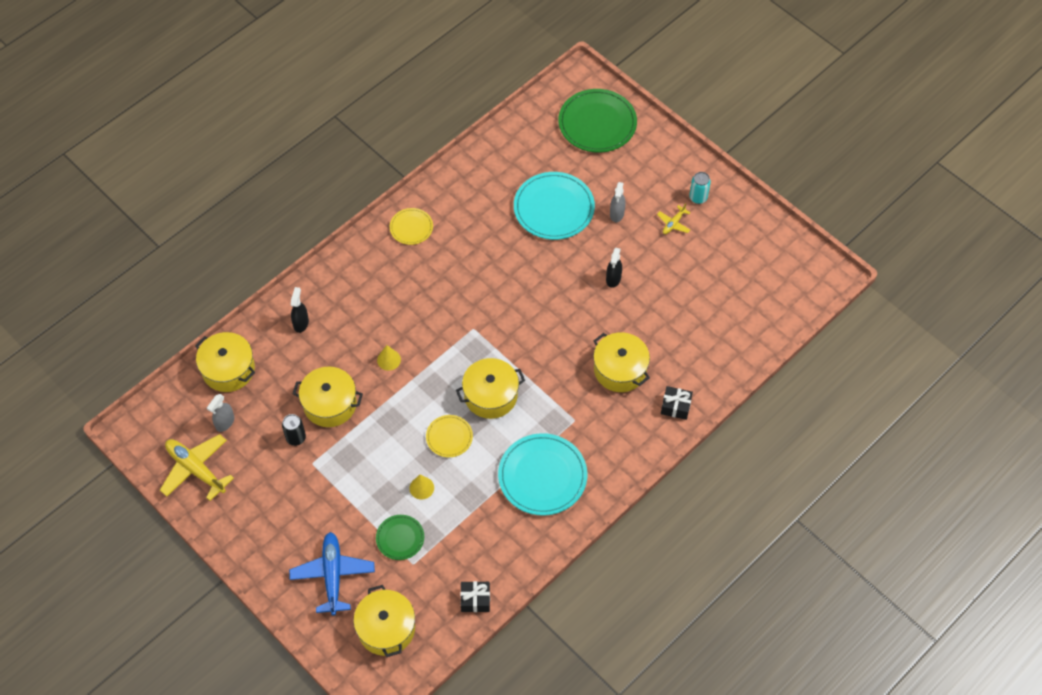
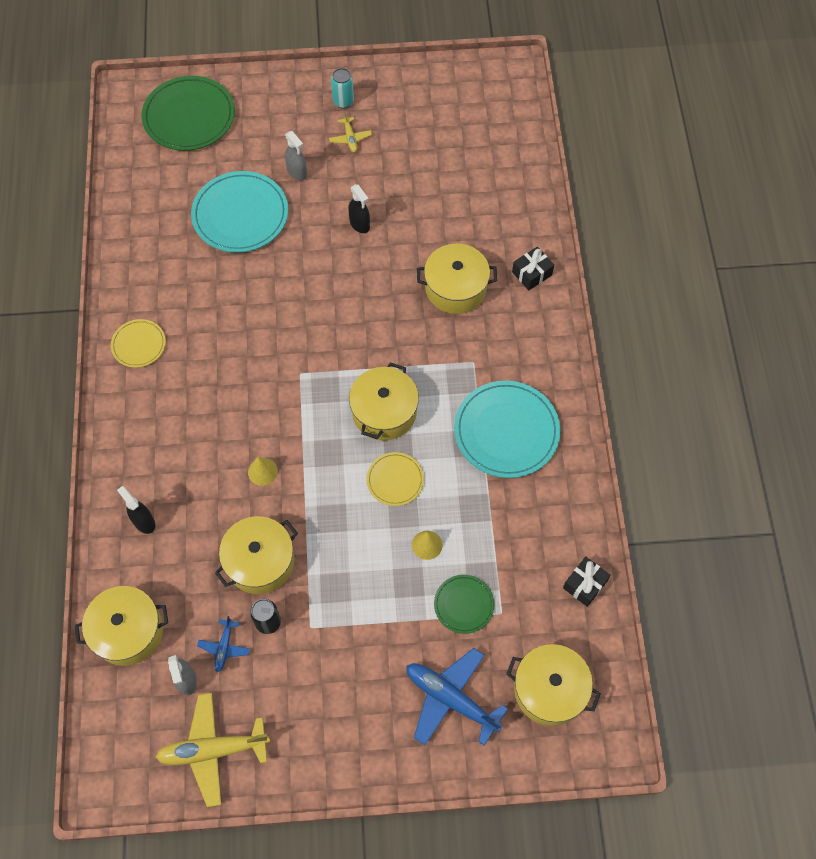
camera: 50 degrees left, 5 degrees up
(261, 427) = (224, 647): none -> blue plane

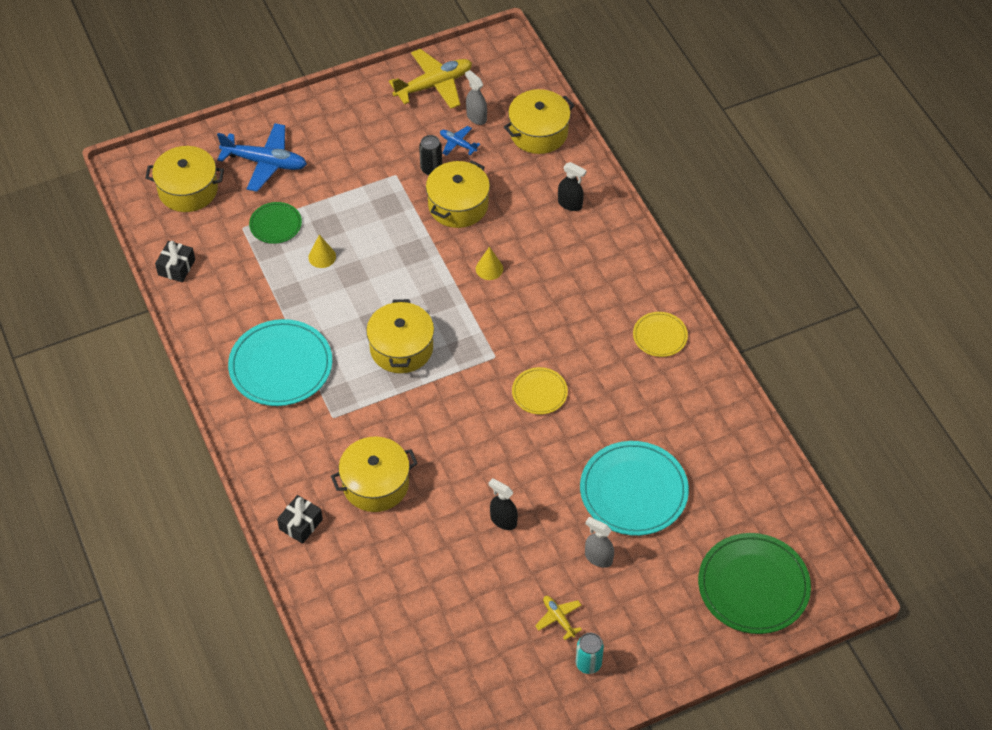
camera: 160 degrees right, 10 degrees down
(224, 647) = (457, 144): blue plane -> blue plane turned 45 degrees counterclockwise
(395, 480) = (369, 296): yellow plate -> yellow plate (539, 392)

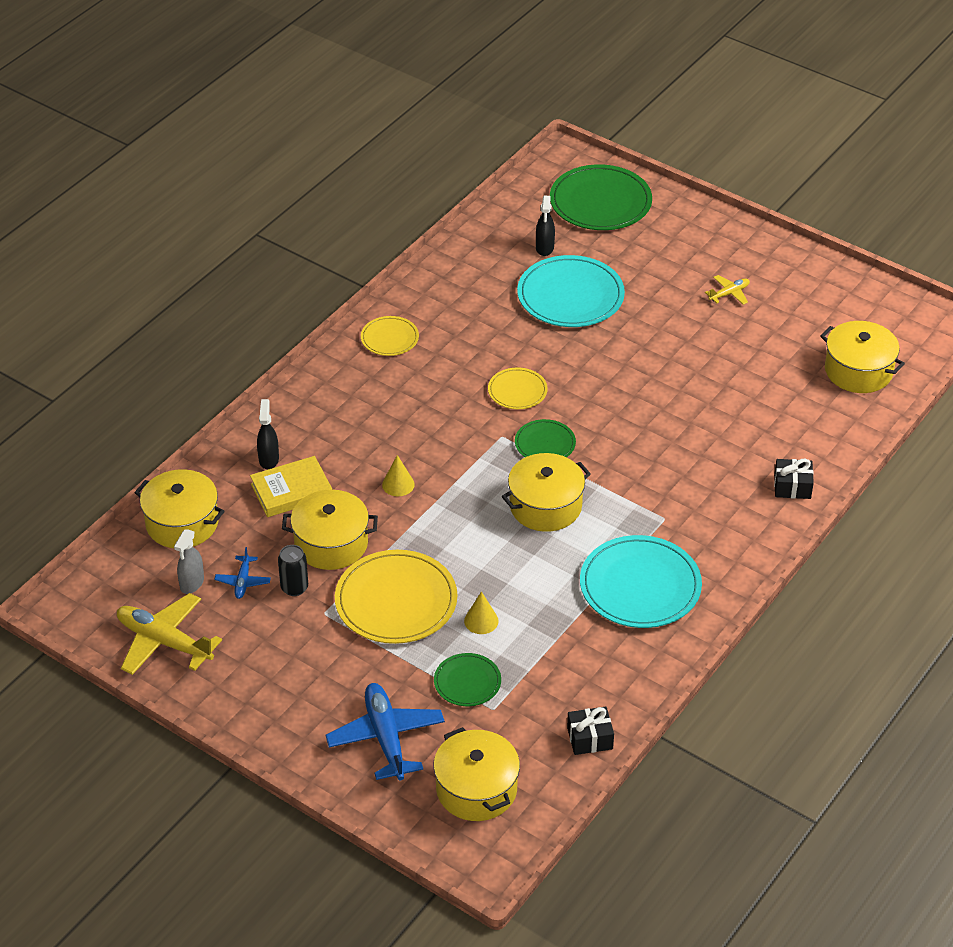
camera: 120 degrees left, 10 degrees down
(375, 484) = (707, 456): yellow pot -> yellow pot (858, 371)
(377, 218) = (396, 601): none -> yellow plate
(467, 381) = (545, 443): none -> green plate
(503, 520) = (669, 360): black spray bottle -> black spray bottle (544, 248)
(527, 204) = (291, 491): none -> yellow book
(558, 618) = (729, 293): yellow plane -> yellow plane turned 150 degrees counterclockwise
(588, 664) = (752, 263): turquoise can -> none
(598, 558) = (653, 292): grey spray bottle -> none

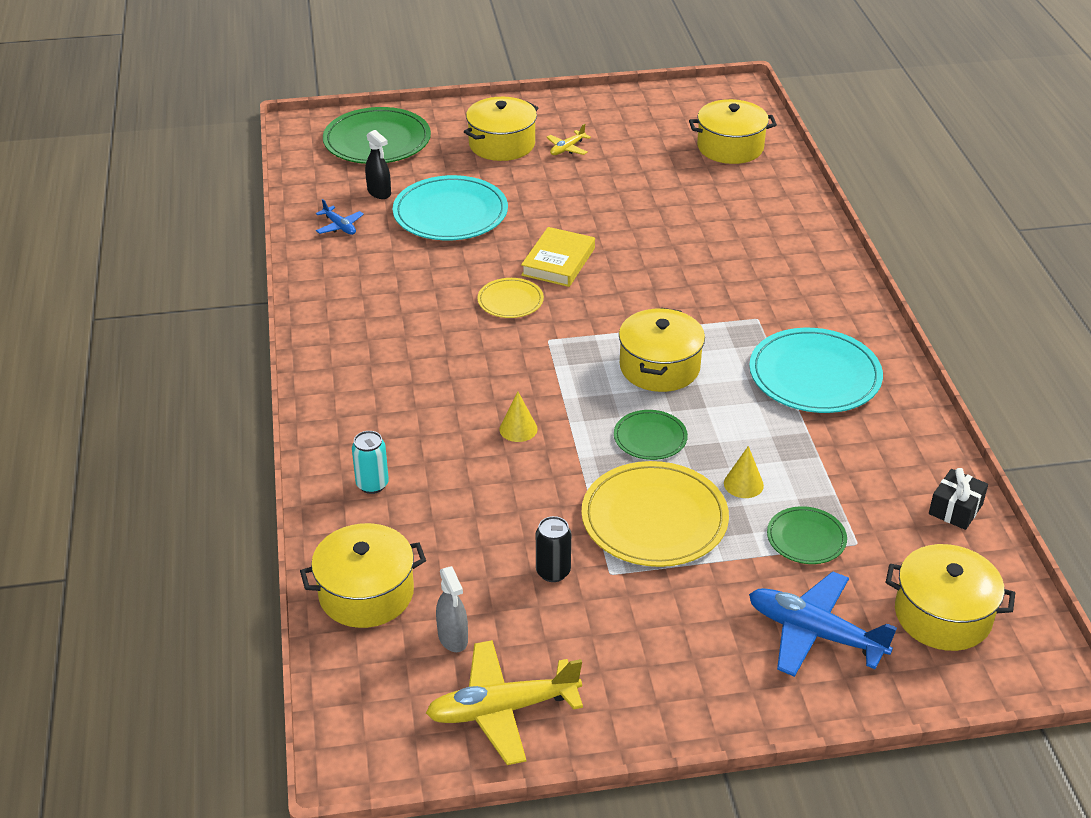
camera: 45 degrees left, 5 degrees down
(243, 581) = (499, 601): blue plane -> blue plane (340, 226)
(269, 459) = (372, 484): black spray bottle -> turquoise can
(291, 491) = (431, 496): yellow book -> yellow book (558, 262)
(331, 543) = (531, 513): yellow pot -> yellow pot (501, 144)
(389, 338) = (343, 326): yellow plate -> none
(545, 443) = (590, 324): green plate -> green plate (650, 437)
(729, 293) = (567, 148): yellow plane -> yellow plane turned 150 degrees counterclockwise
(792, 486) = (806, 243): black gift -> none

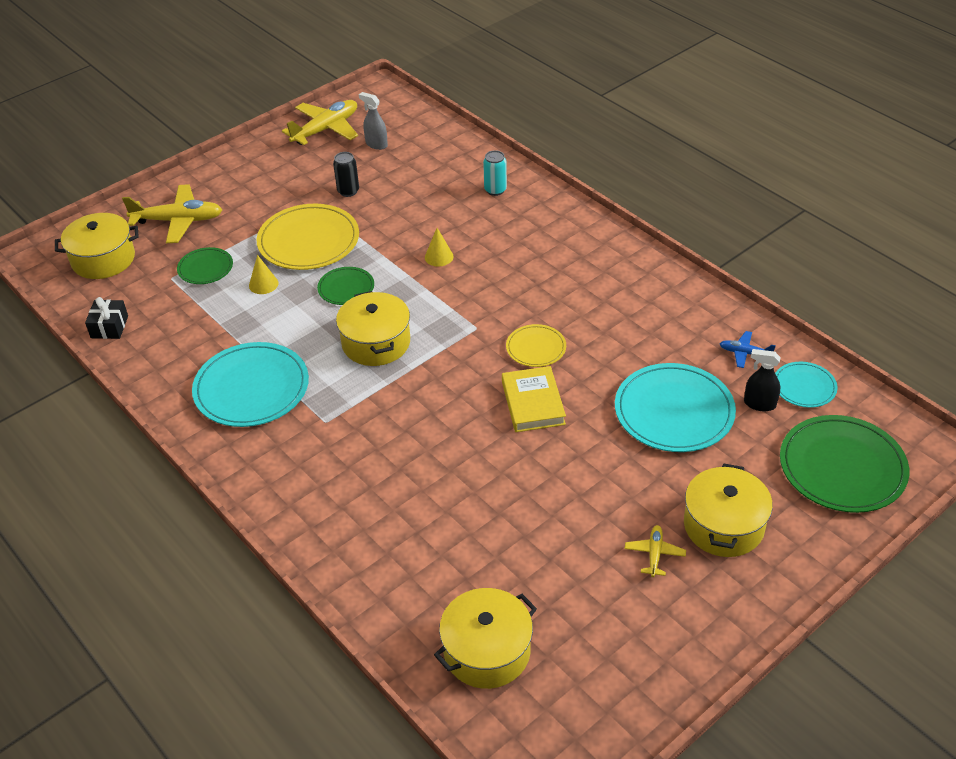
camera: 150 degrees right, 5 degrees up
(329, 189) = (804, 387): none -> turquoise plate
(366, 593) = (441, 144): yellow pot -> none
(814, 633) = (178, 221): blue plane -> yellow plane

